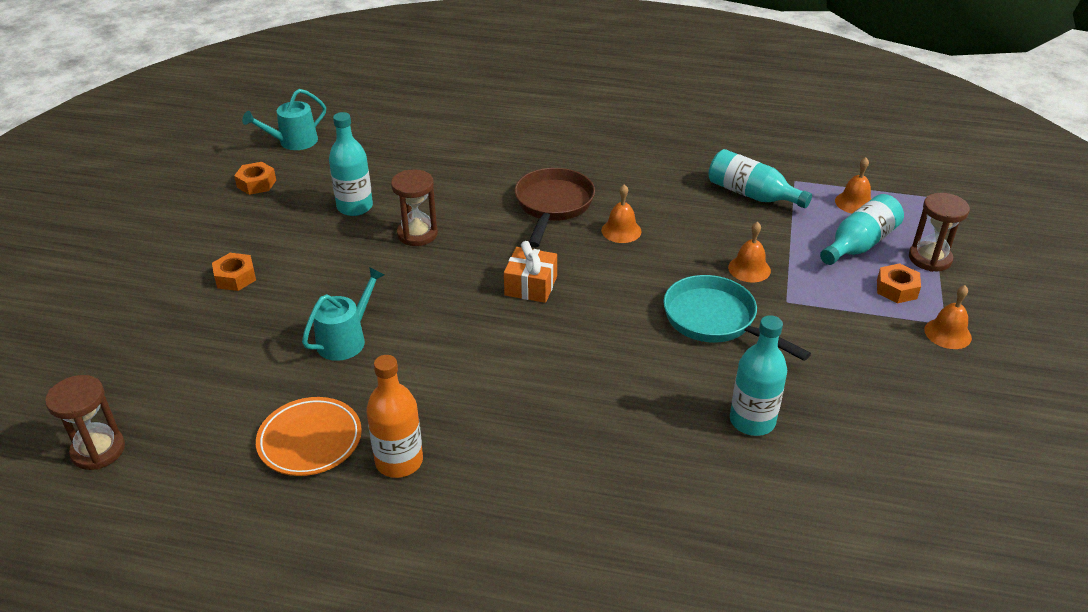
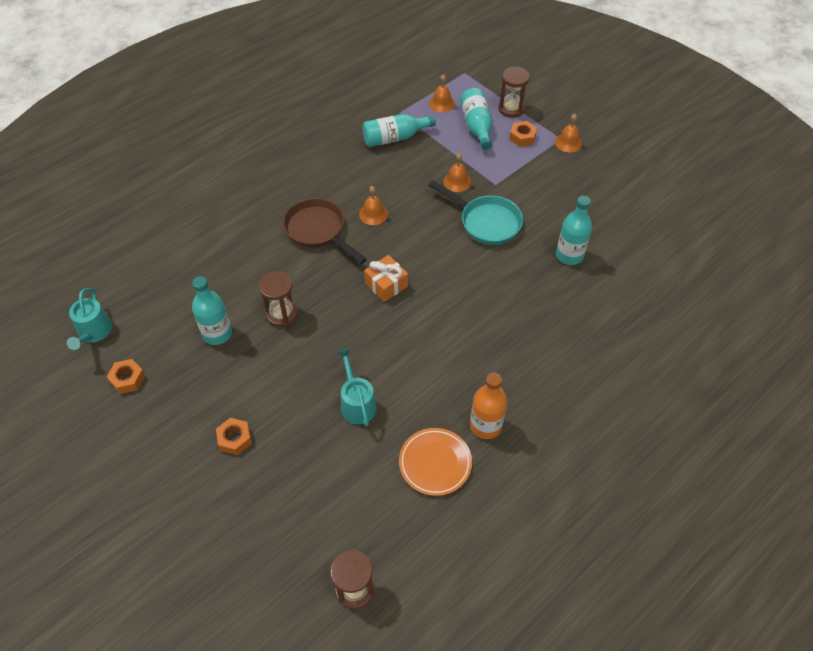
camera: 55 degrees left, 15 degrees up
(715, 321) = (486, 222): turquoise pan -> turquoise pan turned 135 degrees counterclockwise

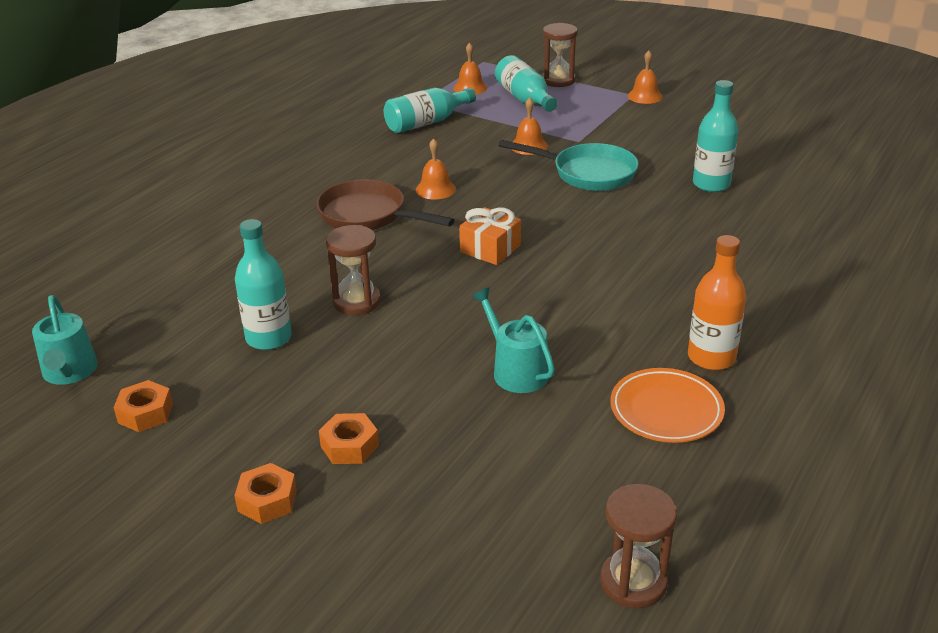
camera: 15 degrees left, 20 degrees down
(522, 137) = (587, 100): orange nut -> orange nut (267, 500)

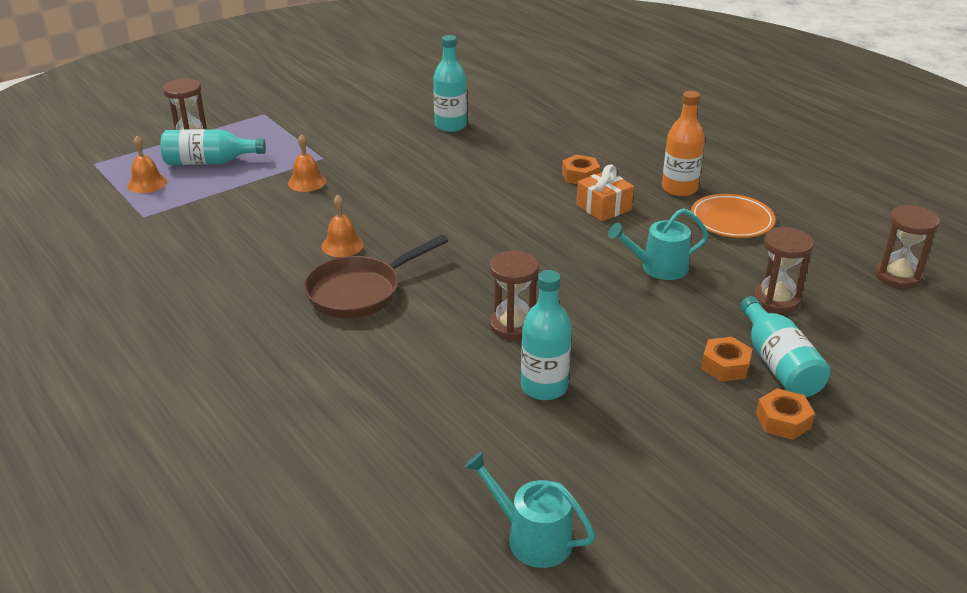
camera: 70 degrees left, 0 degrees up
(69, 372) = (532, 538): turquoise watering can -> turquoise watering can turned 150 degrees counterclockwise
(145, 413) = (632, 484): orange nut -> orange nut (580, 176)
(427, 123) = (197, 222): turquoise bottle -> turquoise bottle (778, 364)
(490, 249) = (473, 240): orange gift -> orange gift (603, 207)
(502, 470) = (776, 300): none -> brown hourglass
(587, 173) = (385, 168): turquoise pan -> none
(644, 96) = (273, 110): orange bell -> none

